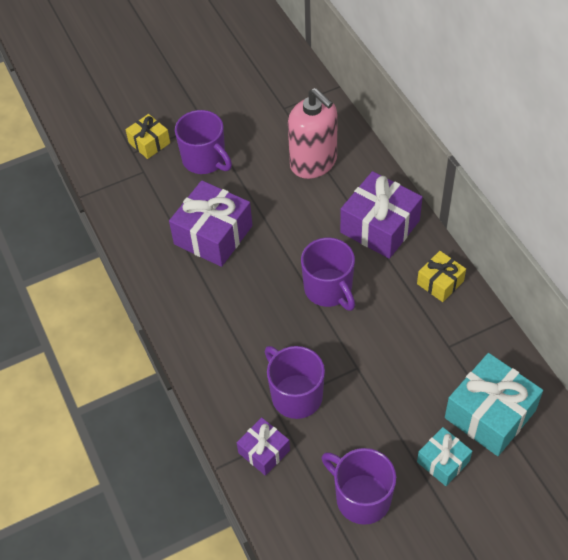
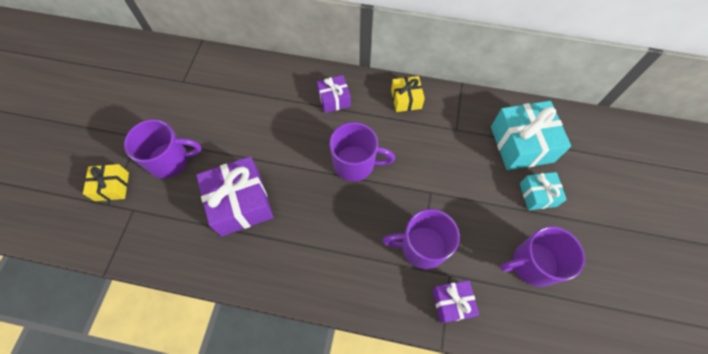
camera: 55 degrees left, 10 degrees up
(313, 162) = (246, 97): pink soap dispenser -> none
(380, 226) = (334, 99): purple gift -> purple gift, size x0.56

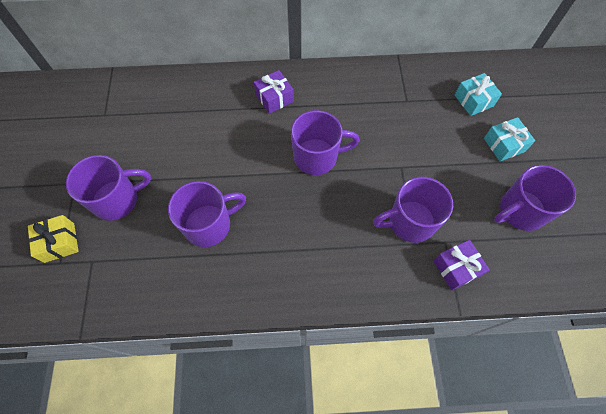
camera: 15 degrees left, 0 degrees up
(240, 203) = (209, 225): purple gift -> purple mug
(406, 99) = (348, 82): yellow gift -> none
(521, 144) = (473, 100): turquoise gift -> turquoise gift, size x0.56

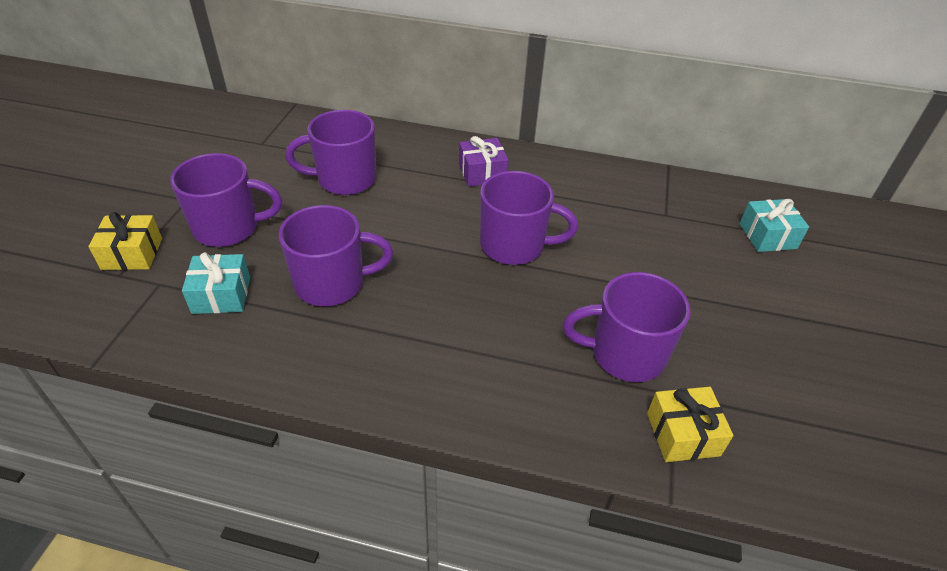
camera: 15 degrees right, 20 degrees down
(456, 268) = (683, 434): purple gift -> yellow gift
(504, 145) = (803, 297): turquoise gift -> turquoise gift (221, 295)
(520, 211) = (811, 386): purple mug -> purple mug (345, 179)

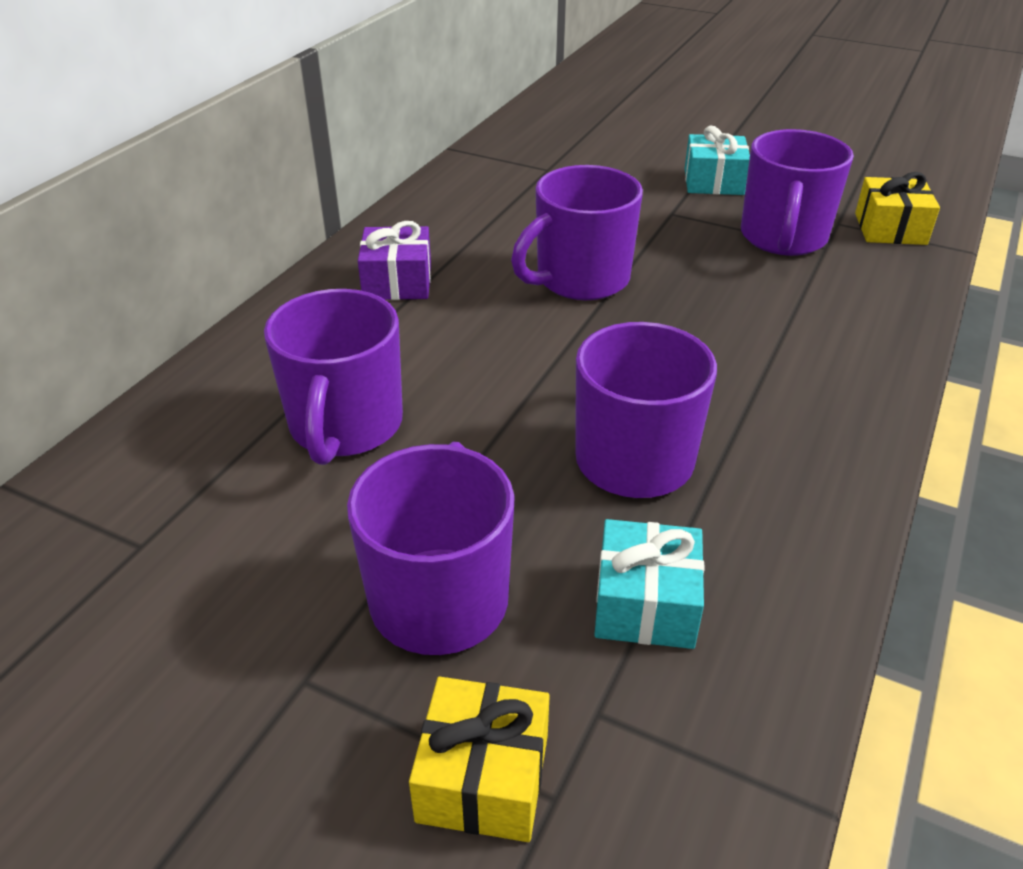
camera: 75 degrees left, 5 degrees down
(514, 246) = (580, 279): purple mug -> purple mug turned 150 degrees counterclockwise
(767, 236) = (602, 125): turquoise gift -> turquoise gift (713, 182)

